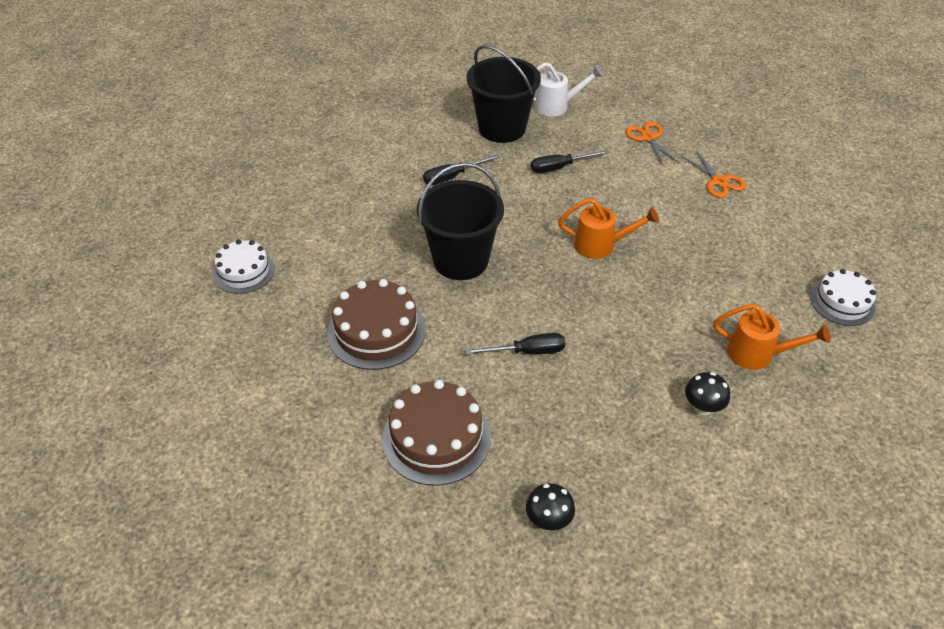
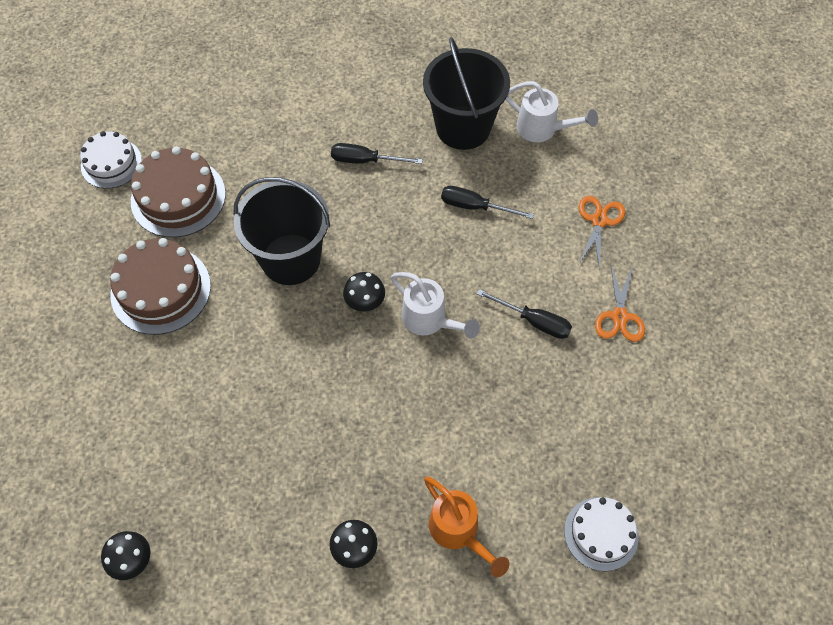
camera: 35 degrees right, 15 degrees up
(436, 438) = (117, 424): brown cake -> brown cake (178, 197)
(527, 352) = (261, 391): black screwdriver -> black screwdriver (534, 321)
(545, 258) = (365, 303): none -> black mushroom
(601, 245) = (429, 320): orange watering can -> white watering can

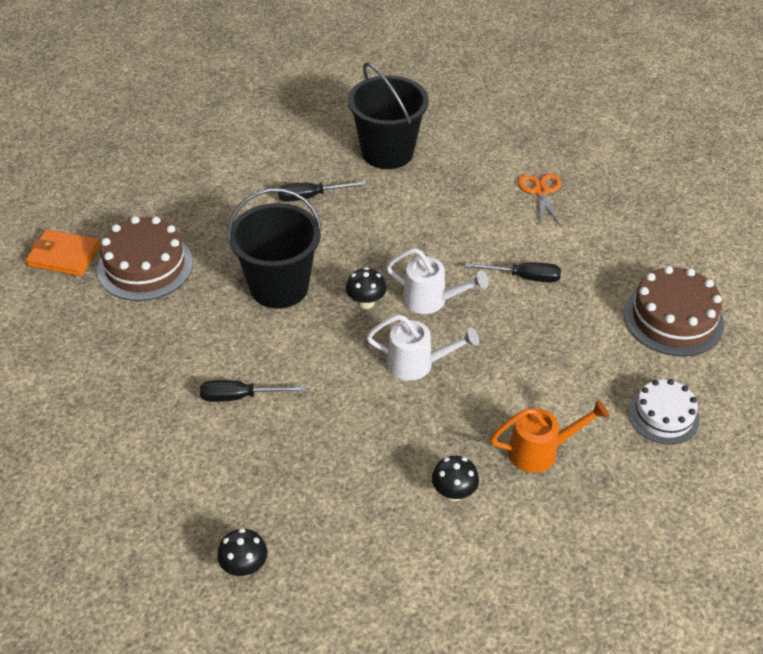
camera: 20 degrees left, 15 degrees down
(111, 163) = (64, 256): white cake -> orange wallet
(161, 290) = (164, 342): brown cake -> brown cake (673, 319)
(458, 532) = (540, 451): orange watering can -> orange watering can turned 45 degrees counterclockwise
(475, 206) = (428, 207): black screwdriver -> black screwdriver (240, 397)
(542, 129) = (458, 138): white watering can -> white watering can (417, 364)
(619, 316) = (594, 255): orange scissors -> none

